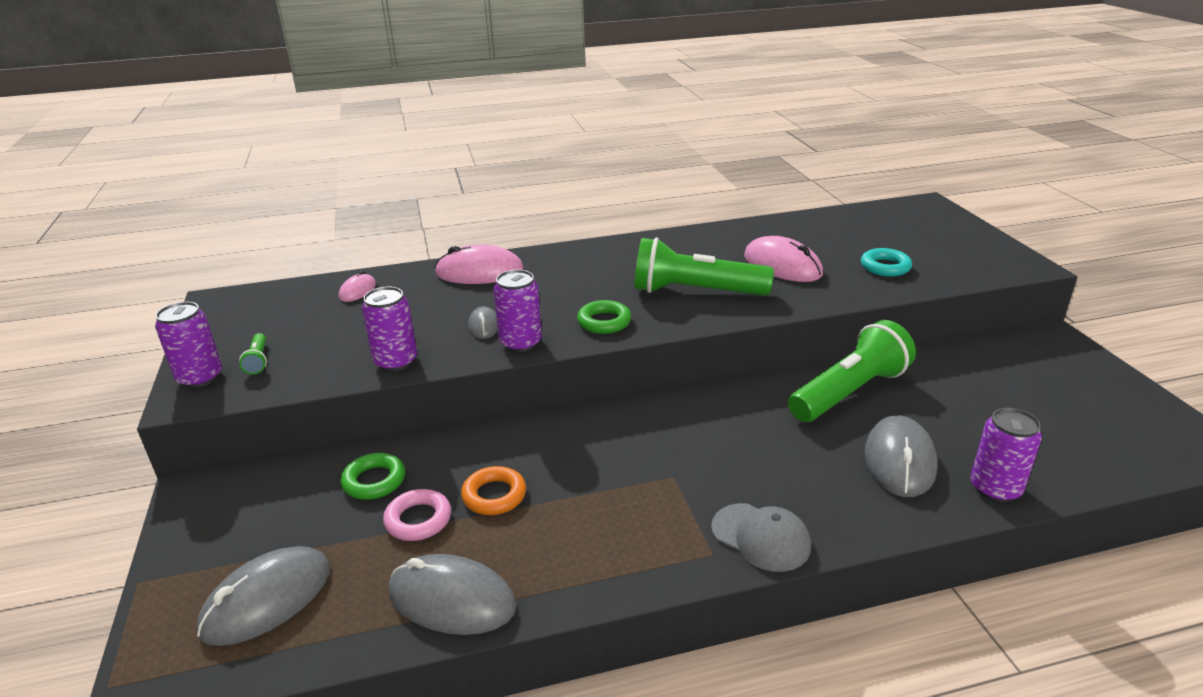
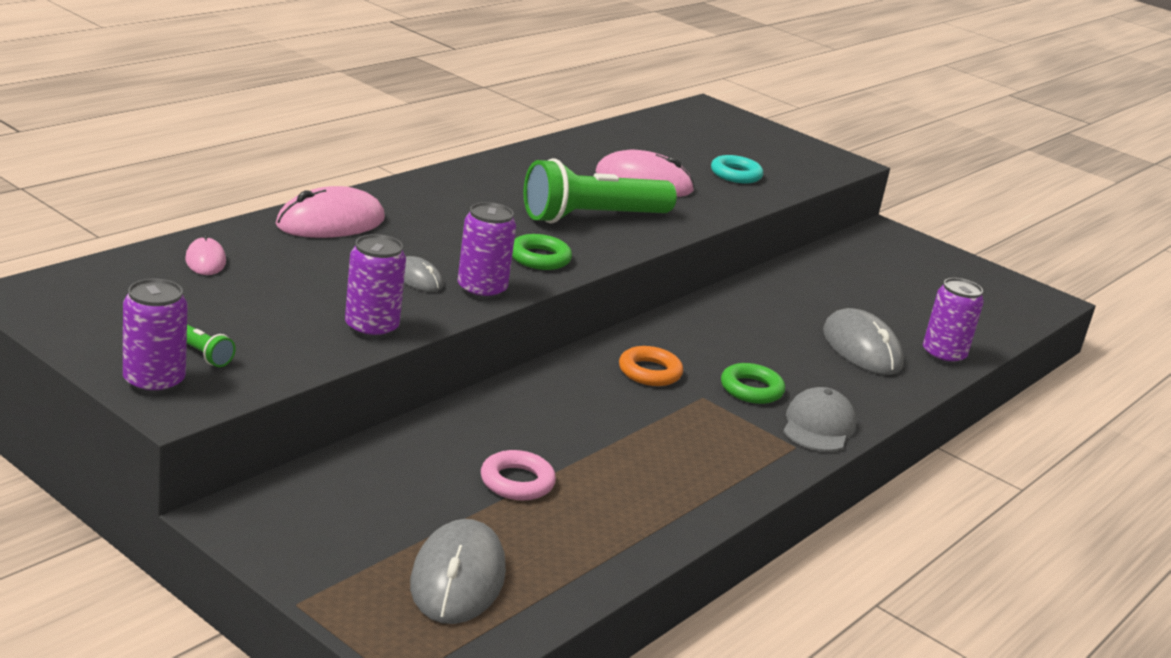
camera: 40 degrees left, 5 degrees down
(374, 481) = (426, 461): green ring -> green ring (751, 389)
(451, 599) = (628, 531): grey mouse -> none
(494, 495) = (563, 446): orange ring -> orange ring (649, 372)
(761, 537) = (818, 426): grey cap -> grey cap turned 75 degrees counterclockwise
(849, 392) = (773, 301): green flashlight -> none

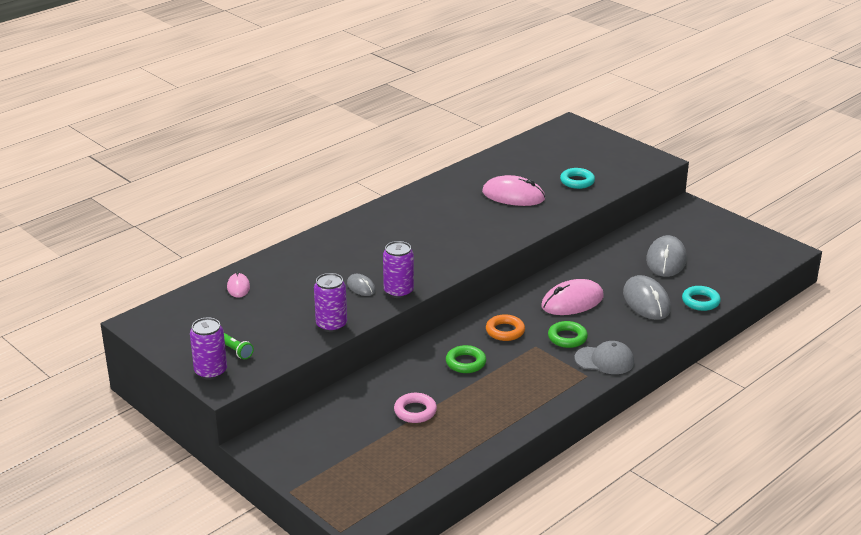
camera: 10 degrees right, 5 degrees up
(330, 222) = (312, 251): pink mouse -> pink mouse (572, 301)
(458, 578) = (376, 472): grey mouse -> grey mouse (666, 260)
(539, 258) = (437, 264): green ring -> green ring (465, 363)
(593, 217) = (475, 228): green flashlight -> none
(818, 426) = (604, 360): grey cap -> grey cap turned 75 degrees clockwise
(943, 355) = (700, 301): purple can -> turquoise ring

